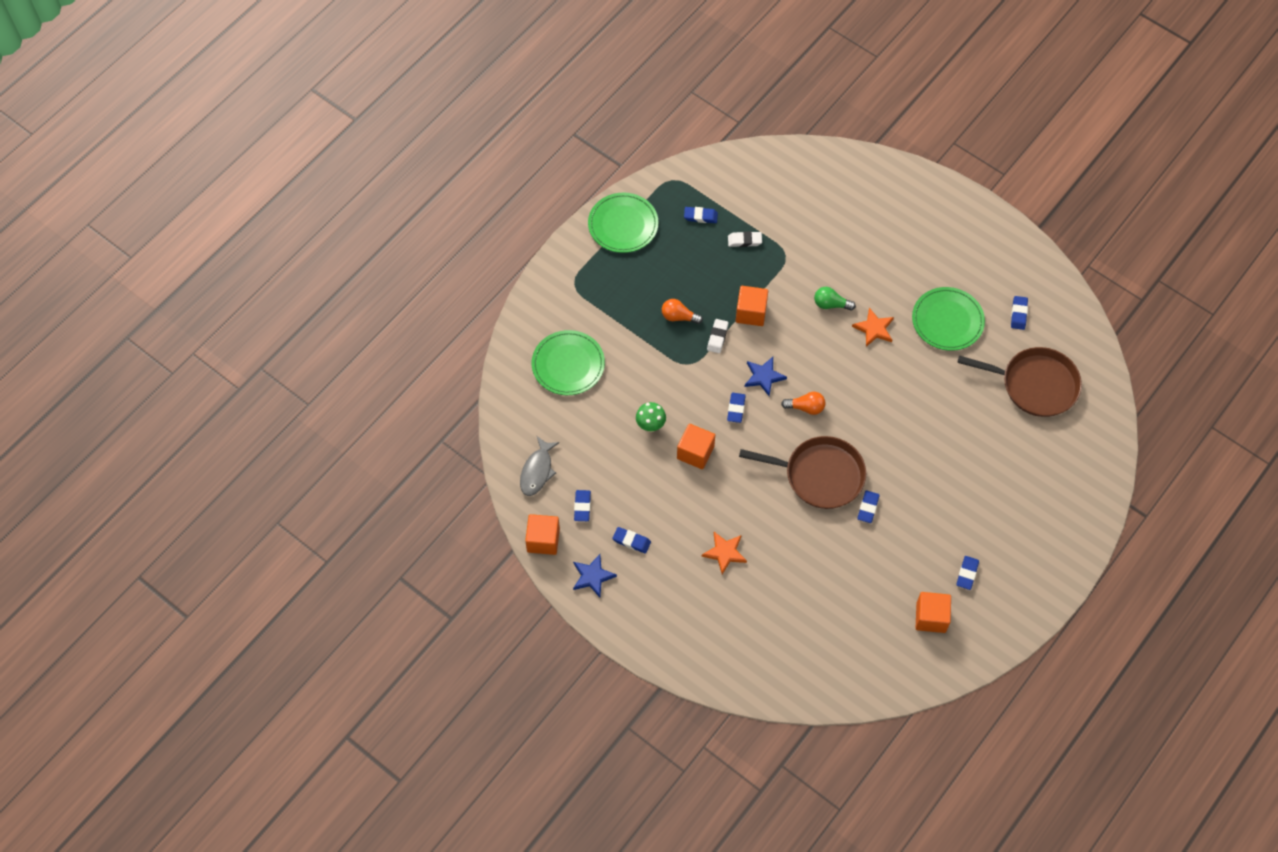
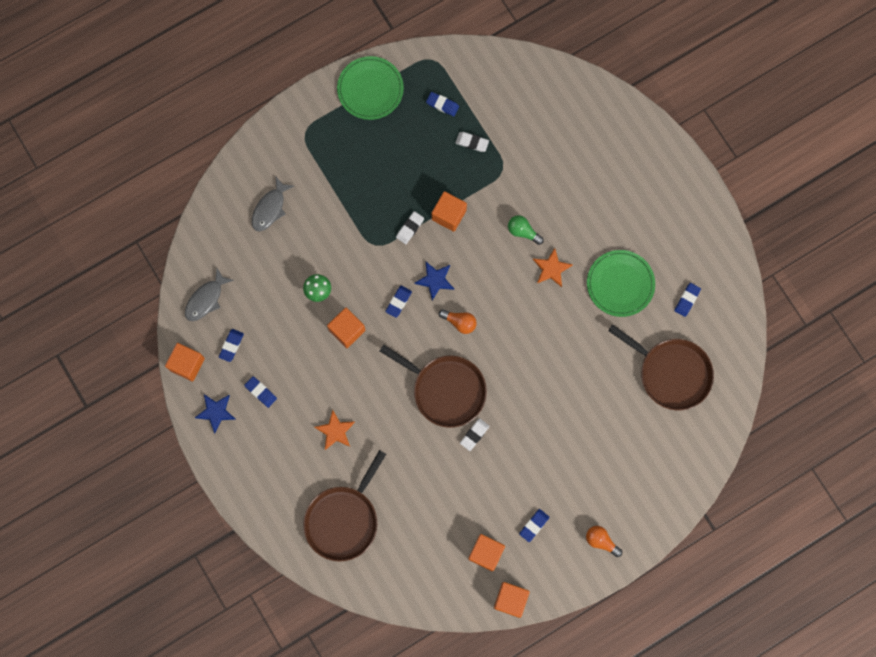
camera: 20 degrees right, 15 degrees up
(568, 364) = (270, 208): green plate -> grey fish
(679, 317) = (384, 196): orange light bulb -> orange light bulb (601, 541)
(770, 636) = (343, 519): none -> brown pan
(868, 508) = (474, 434): blue eraser -> white eraser
(976, 654) = (510, 599): none -> orange cube

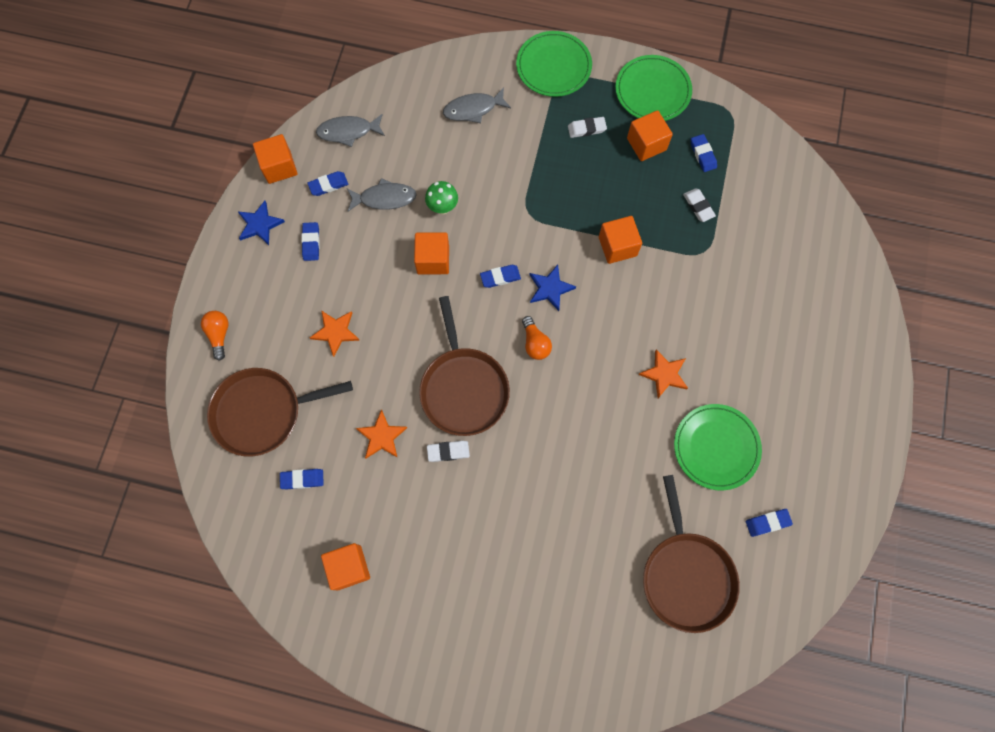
camera: 45 degrees right, 5 degrees down
(276, 320) = (384, 198): none -> grey fish
(291, 130) = (553, 66): none -> green plate
(410, 228) = (572, 227): white eraser -> white eraser (586, 129)
(427, 464) = (382, 436): none -> orange star
(510, 599) = (326, 634): orange cube -> orange cube (646, 144)
(523, 231) = (670, 319): green light bulb -> none
(534, 525) = (417, 587): blue eraser -> blue eraser (302, 479)
(601, 541) = (463, 667): orange light bulb -> orange light bulb (219, 335)

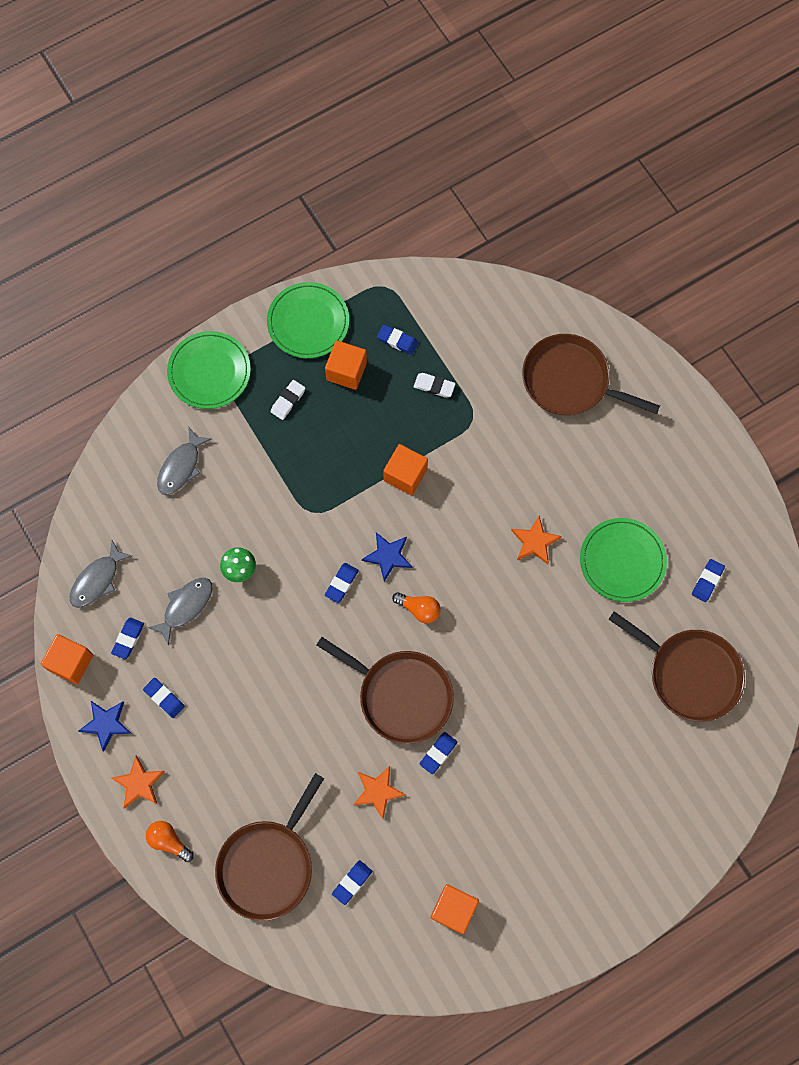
camera: 45 degrees left, 0 degrees up
(335, 332) = (259, 748): orange star -> orange star (139, 783)
(433, 260) = (276, 619): orange cube -> none
(448, 451) = (438, 753): white eraser -> blue eraser
(803, 289) = (570, 381): none -> brown pan

